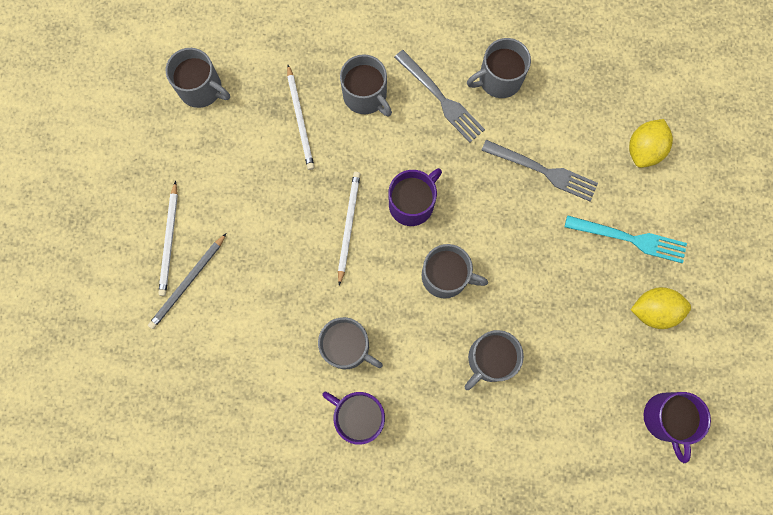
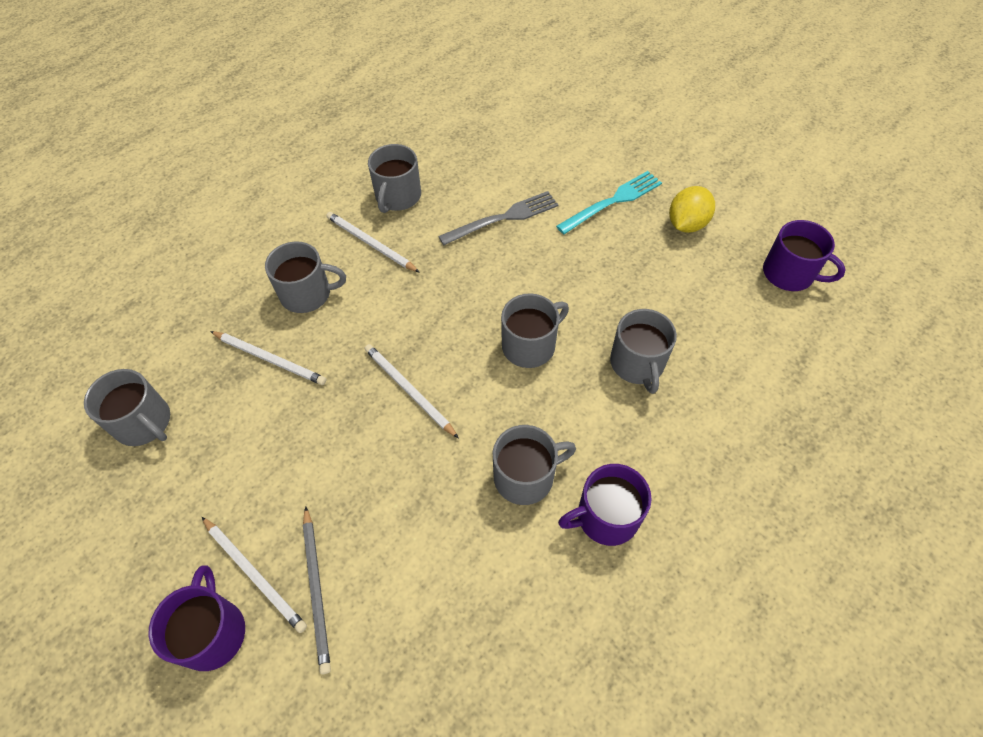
camera: 50 degrees left, 20 degrees down
(201, 89) = (144, 422): grey mug -> grey mug turned 60 degrees clockwise
(412, 203) = (439, 325): purple mug -> purple mug (212, 632)
(441, 99) = (371, 243): grey fork -> white pencil
(643, 150) = (548, 150): yellow lemon -> none

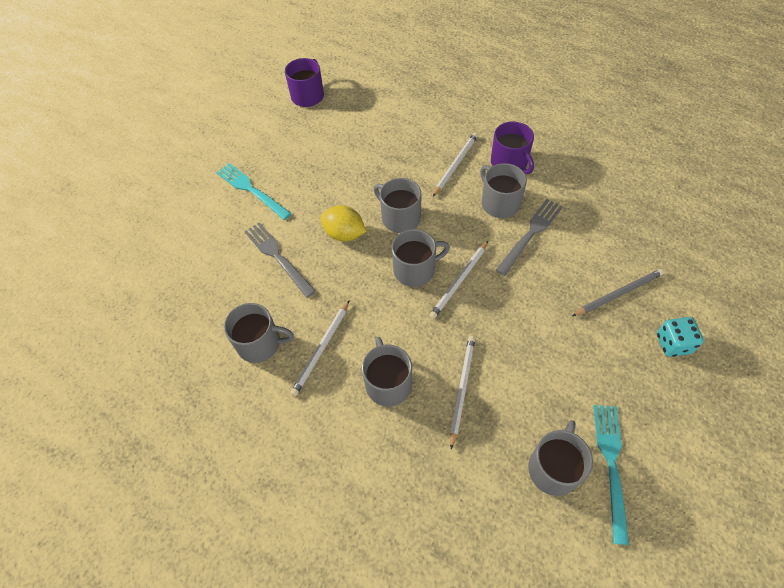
camera: 100 degrees left, 0 degrees up
(115, 483) = (611, 464): none -> turquoise fork
(212, 632) = (673, 344): purple mug -> turquoise dice
(254, 574) = (627, 333): white pencil -> white pencil (455, 165)
(457, 502) = (530, 234): none -> grey fork
(637, 364) = (399, 160): grey mug -> grey mug (415, 270)
(686, 224) = (270, 146): yellow lemon -> yellow lemon (344, 234)

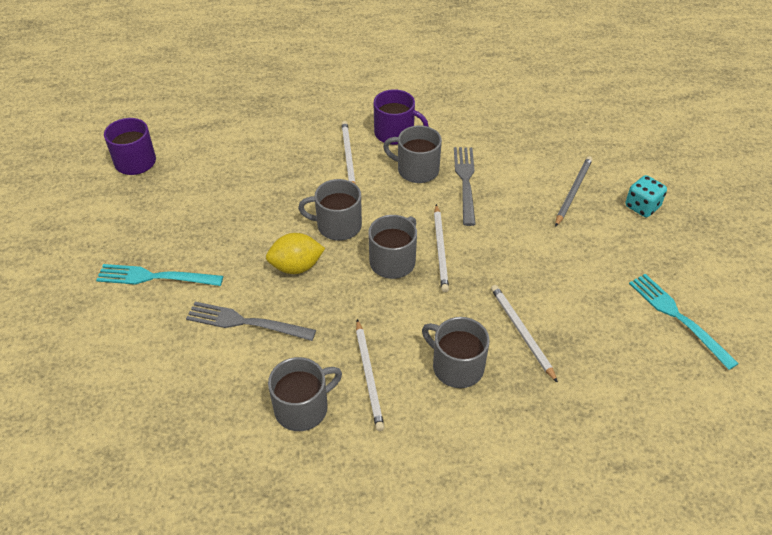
camera: 40 degrees left, 10 degrees down
(554, 468) = (643, 346): grey mug -> none

